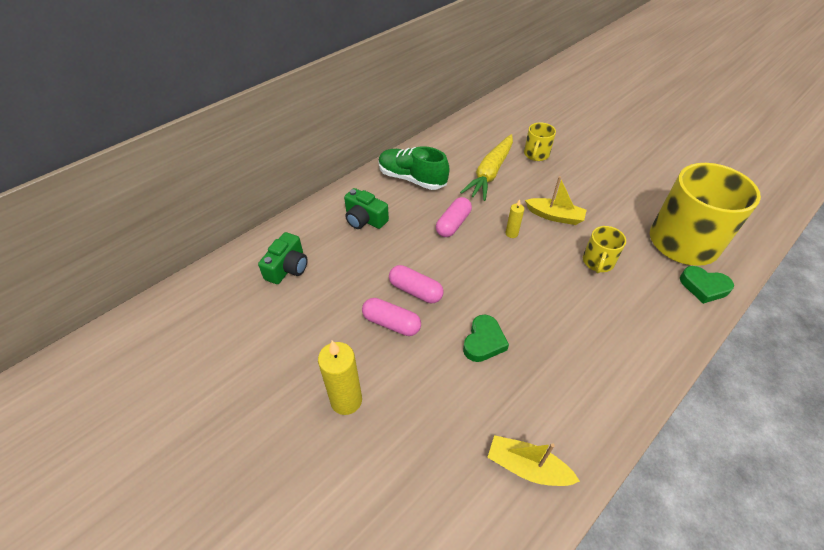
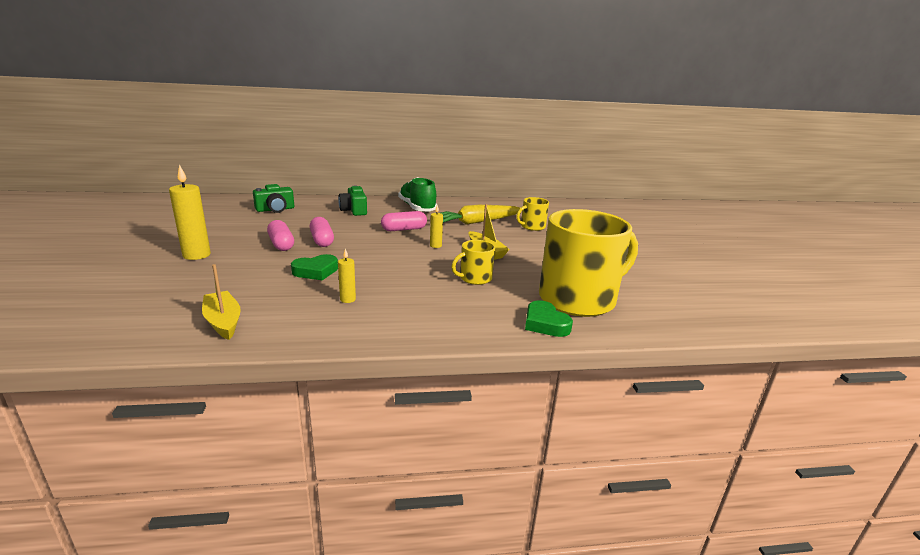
camera: 35 degrees right, 25 degrees down
(562, 360) = (348, 299): none -> yellow candle

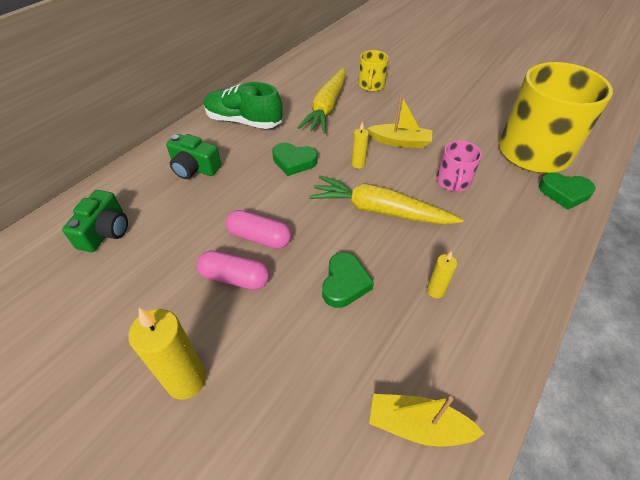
camera: 45 degrees left, 25 degrees up
(400, 263) = (379, 210): none -> yellow carrot
(404, 229) = (294, 162): pink capsule -> green heart
(474, 278) = (453, 181): yellow mug -> pink mug

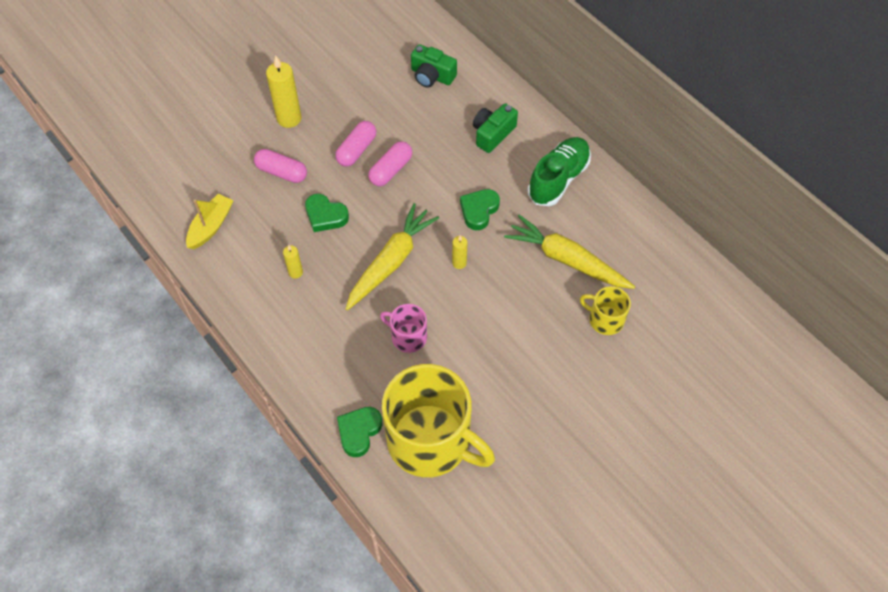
camera: 105 degrees right, 10 degrees up
(291, 356) = (282, 172): none -> pink capsule
(400, 142) = (484, 312): yellow boat -> none

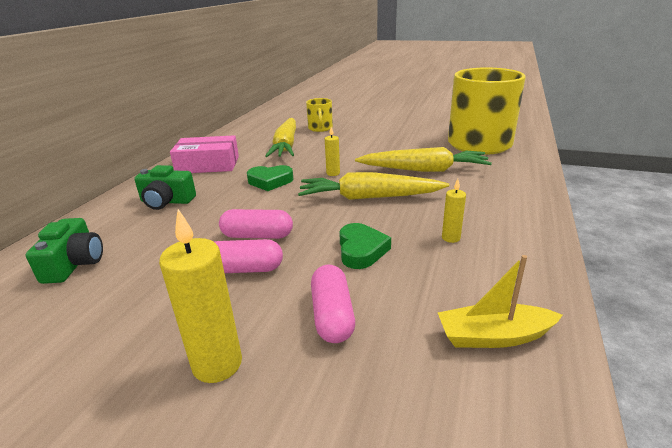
camera: 120 degrees left, 30 degrees down
(359, 432) = (519, 161): green heart -> none
(408, 337) = (424, 170): pink mug -> yellow carrot
(558, 179) = (208, 165): green shoe -> pink box

